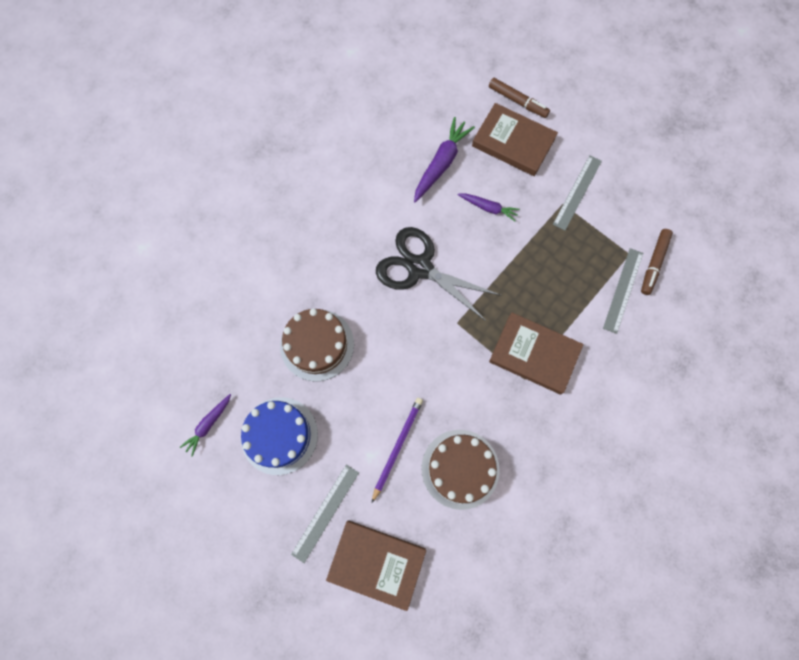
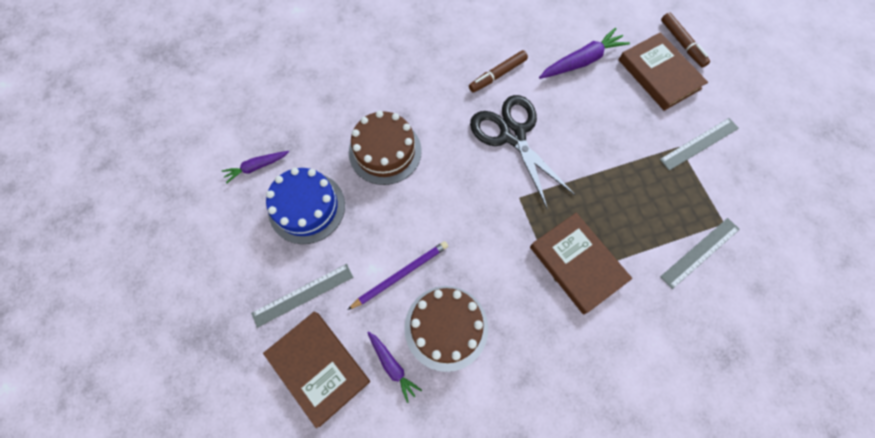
camera: 30 degrees right, 5 degrees down
(488, 208) = (604, 116): purple carrot -> purple carrot (392, 365)
(653, 263) = (745, 244): brown marker -> brown marker (497, 75)

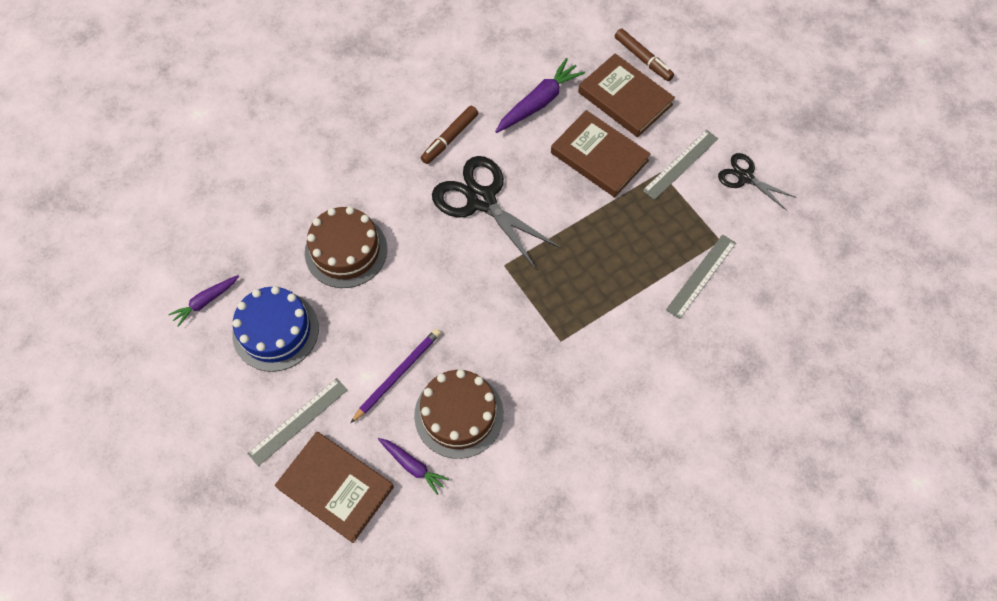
camera: 15 degrees left, 5 degrees down
(577, 263) = (579, 318): brown book -> brown book (599, 156)
(758, 169) = (745, 177): none -> black scissors

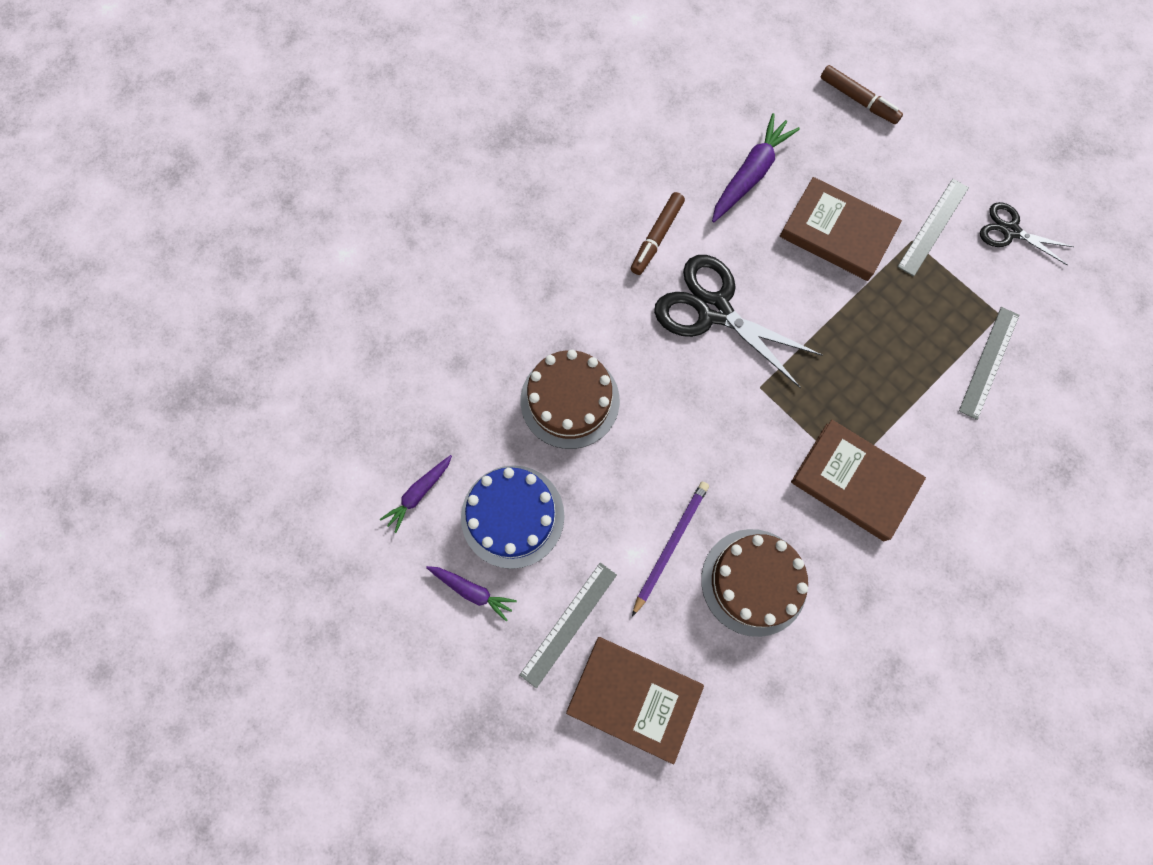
camera: 10 degrees left, 10 degrees up
(412, 466) = (716, 654): purple carrot -> purple carrot (472, 591)
(625, 98) = (849, 154): brown book -> brown book (854, 481)

